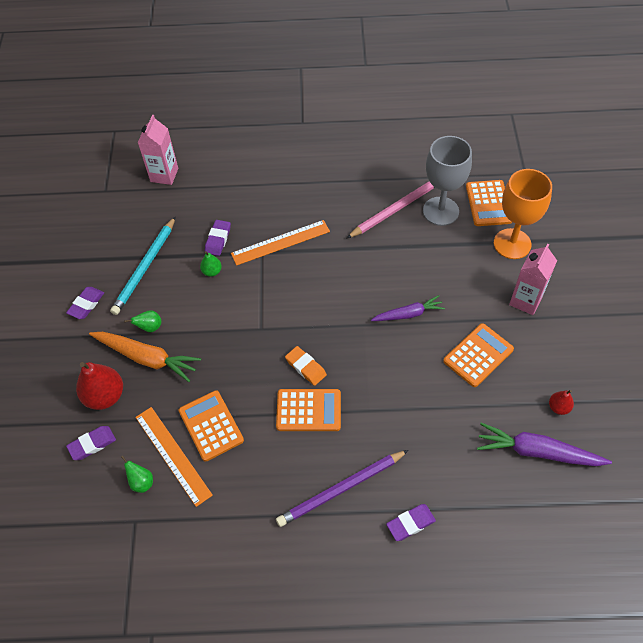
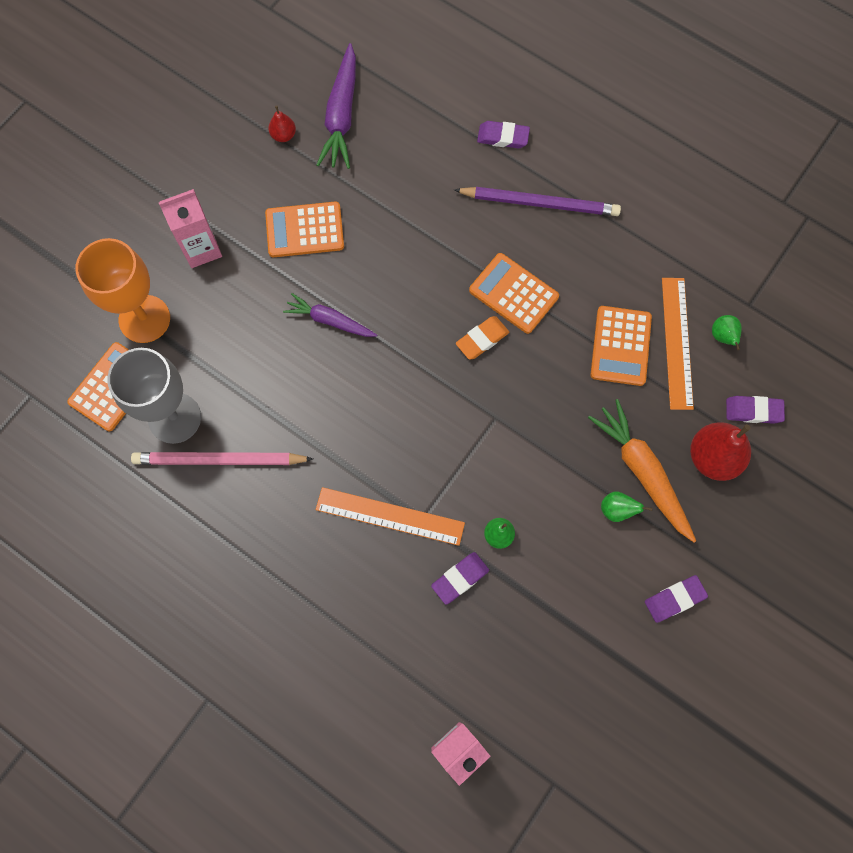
camera: 145 degrees left, 15 degrees up
(145, 268) = (574, 602): turquoise pencil -> none
(305, 367) = (482, 339): orange eraser -> orange eraser turned 60 degrees clockwise
(537, 451) = (341, 115): purple carrot -> purple carrot turned 45 degrees clockwise

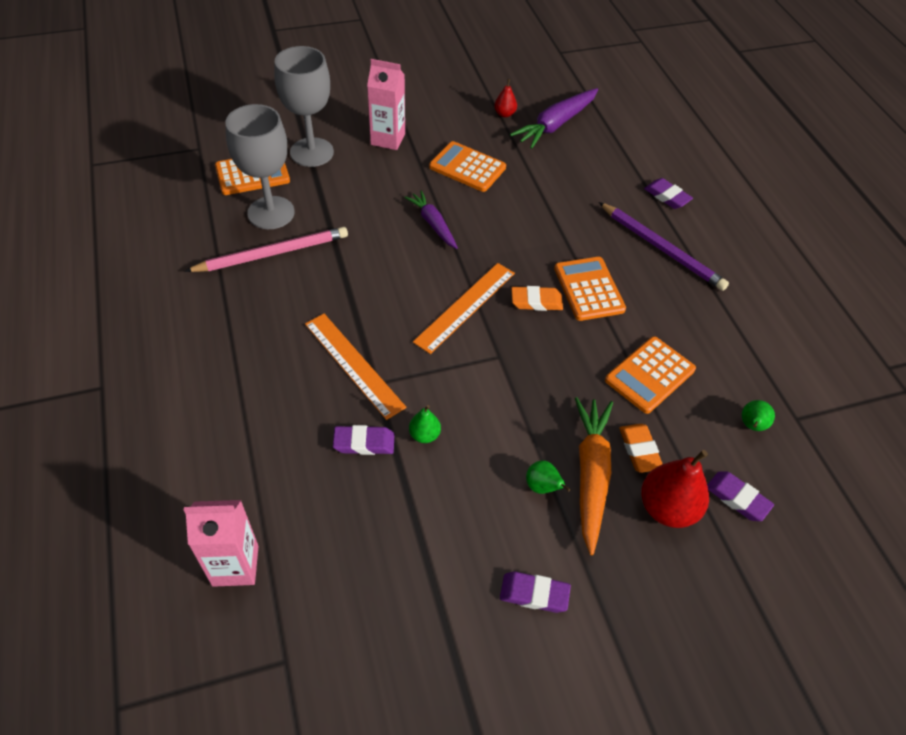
camera: 35 degrees right, 20 degrees down
(144, 319) = (312, 152): orange goblet -> grey goblet
(219, 460) = (272, 253): pink pencil -> pink pencil turned 120 degrees clockwise
(661, 423) = (639, 450): none -> orange eraser
(677, 342) = (704, 403): orange ruler -> orange ruler (465, 307)

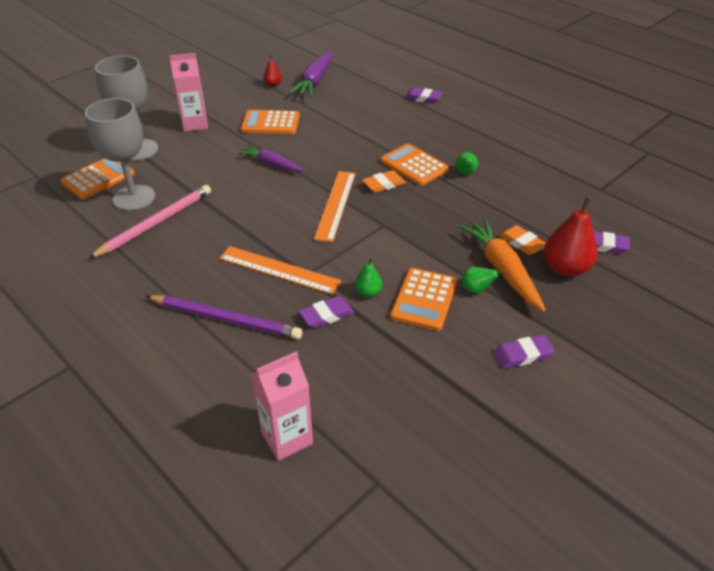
camera: 25 degrees left, 10 degrees down
(650, 375) = (493, 199): orange calculator -> orange calculator (424, 299)
(662, 249) = (443, 127): purple pencil -> purple pencil (226, 319)
(751, 426) = (578, 203): green pear -> green pear (465, 173)

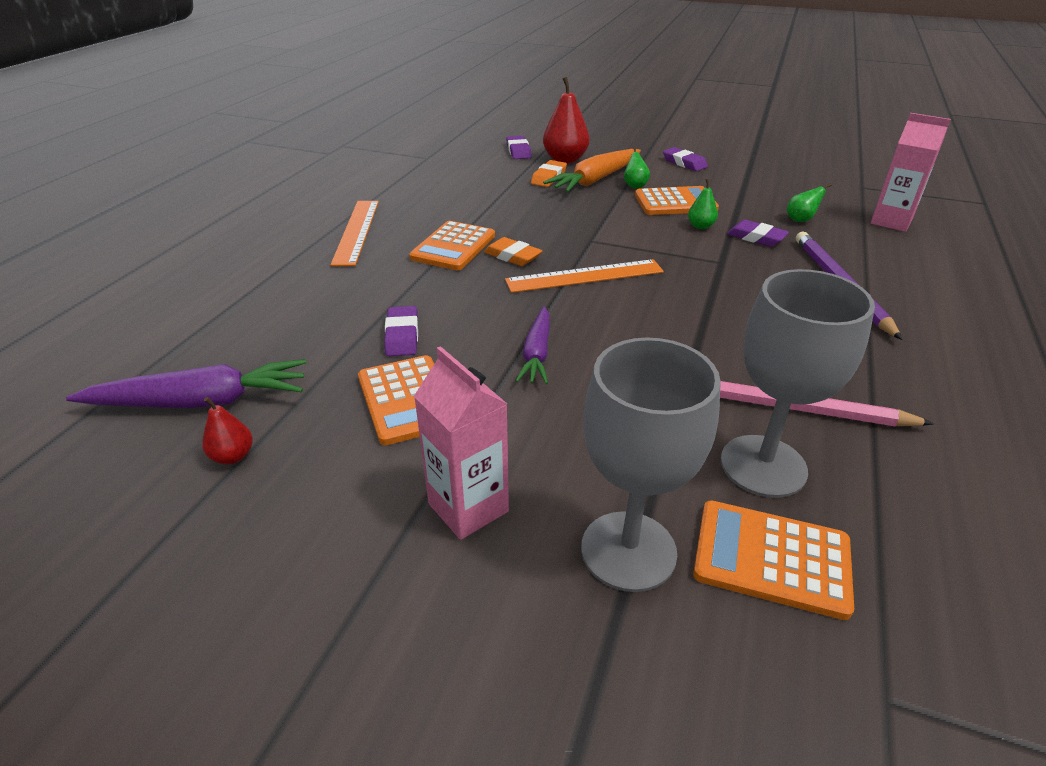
camera: 115 degrees left, 5 degrees down
(279, 270) = (735, 278): orange ruler -> orange ruler (357, 231)
(423, 98) = (253, 275): purple eraser -> purple eraser (402, 335)
(465, 173) = (448, 216): green pear -> green pear (800, 220)

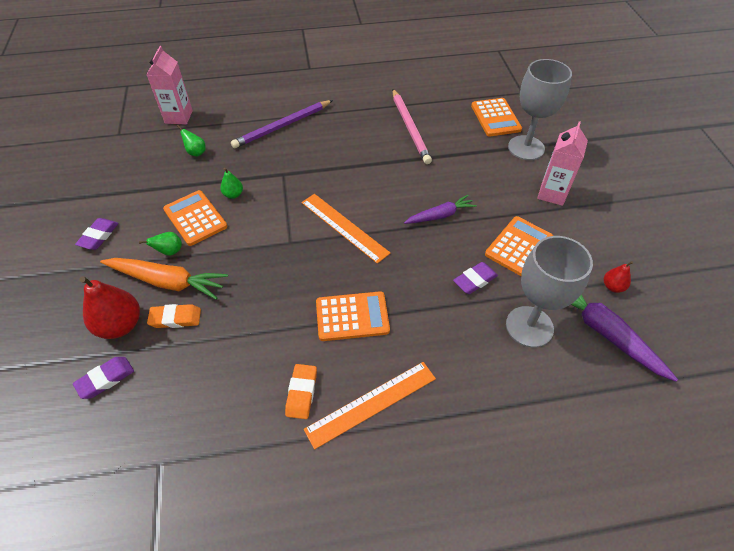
camera: 120 degrees left, 15 degrees up
(512, 256) = (343, 274): orange eraser -> orange eraser (301, 393)
(756, 237) = (237, 166): purple eraser -> none
(763, 466) = (452, 127): grey goblet -> grey goblet (529, 326)

